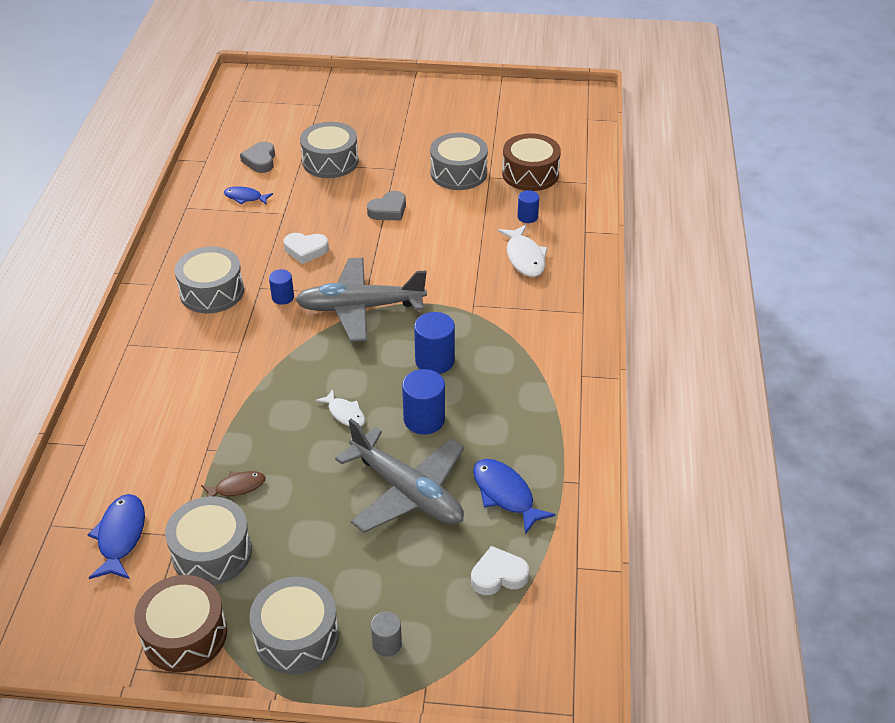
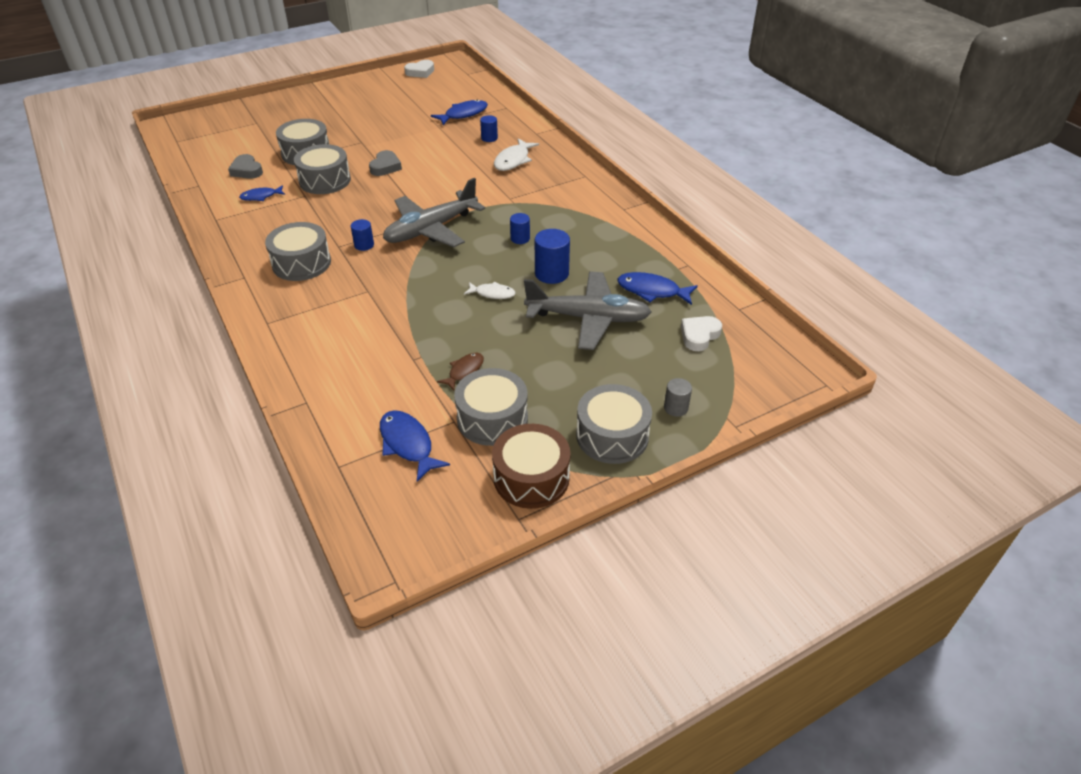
camera: 35 degrees left, 0 degrees up
(306, 250) = (349, 211): white heart -> white heart (420, 72)
(434, 361) = (520, 238): blue cylinder -> blue cylinder, size x0.60
(458, 173) = (412, 129): grey drum -> grey drum (325, 180)
(524, 257) = (513, 160): white fish -> white fish turned 75 degrees clockwise
(530, 174) = (463, 114): brown drum -> blue fish

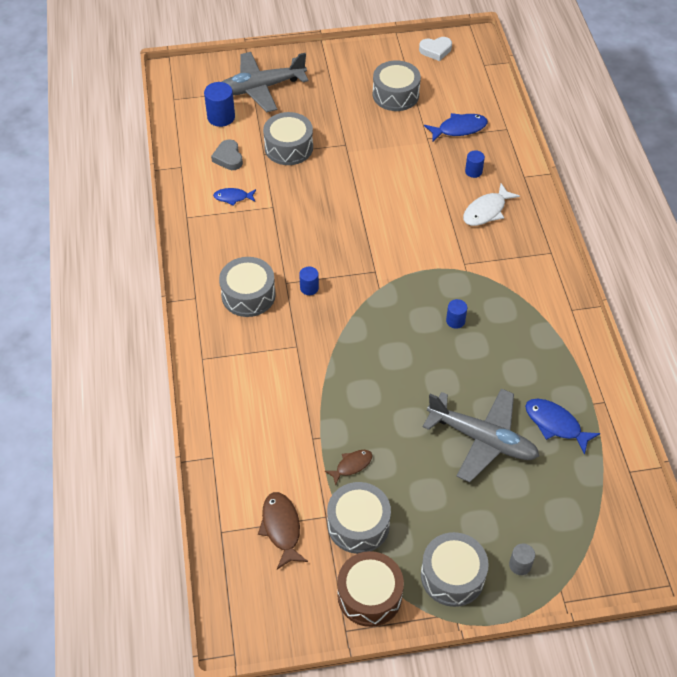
camera: 20 degrees right, 10 degrees up
(325, 180) = (296, 191): grey drum -> grey drum (395, 95)
(385, 167) = (358, 187): grey heart -> none
(408, 444) = (281, 528): blue fish -> brown fish
(431, 229) = (375, 285): grey plane -> grey plane (260, 88)
(492, 293) = (406, 383): white fish -> none
(551, 273) = (469, 374): blue cylinder -> blue cylinder (221, 117)
(699, 336) = (577, 491): white heart -> none

